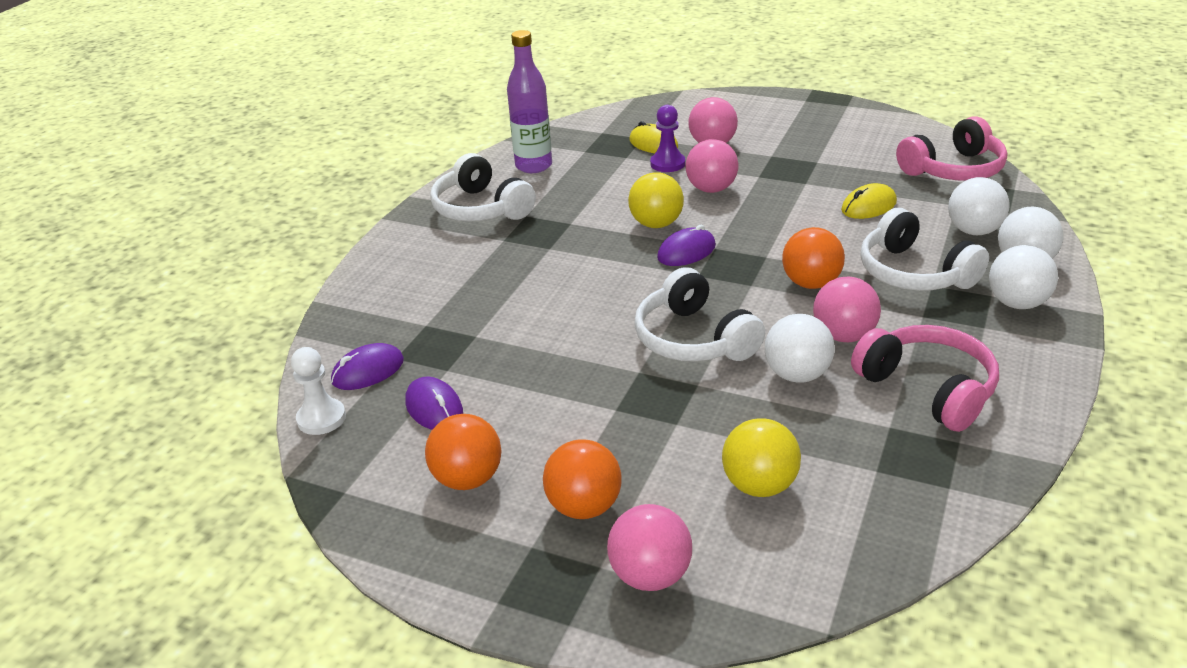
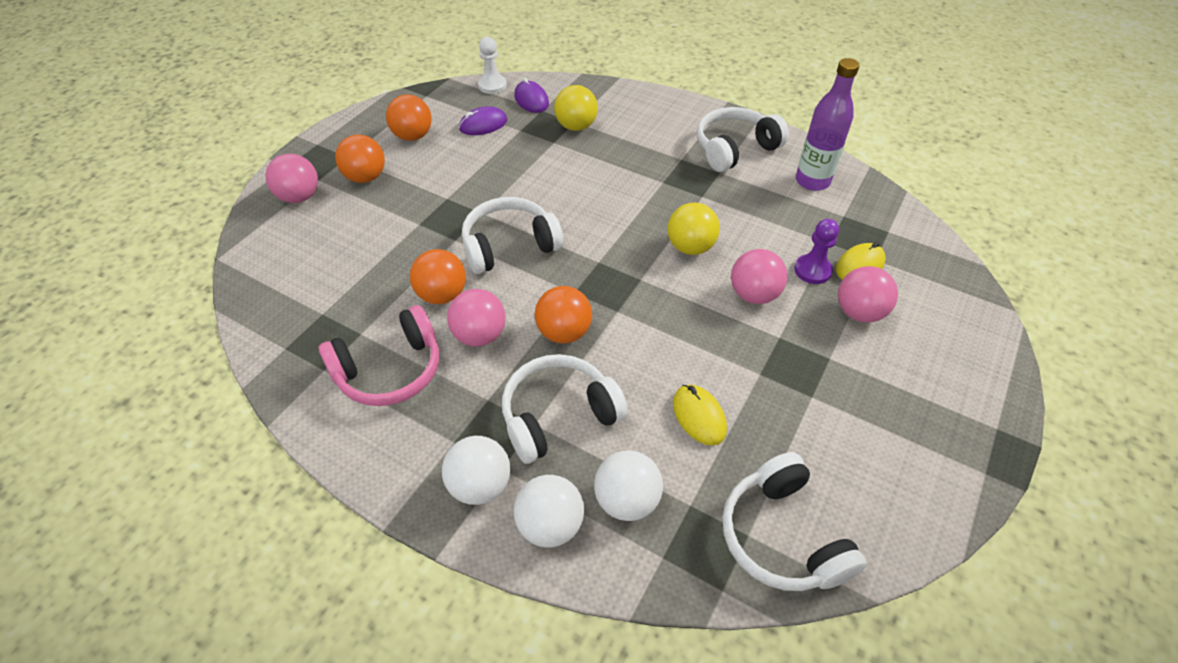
camera: 95 degrees right, 15 degrees up
(686, 252) = (638, 260): purple mouse -> none
(759, 485) = (341, 252): yellow ball -> yellow ball (576, 126)
(797, 375) = (442, 295): white ball -> orange ball
(953, 169) = (782, 536): pink headphones -> white headphones

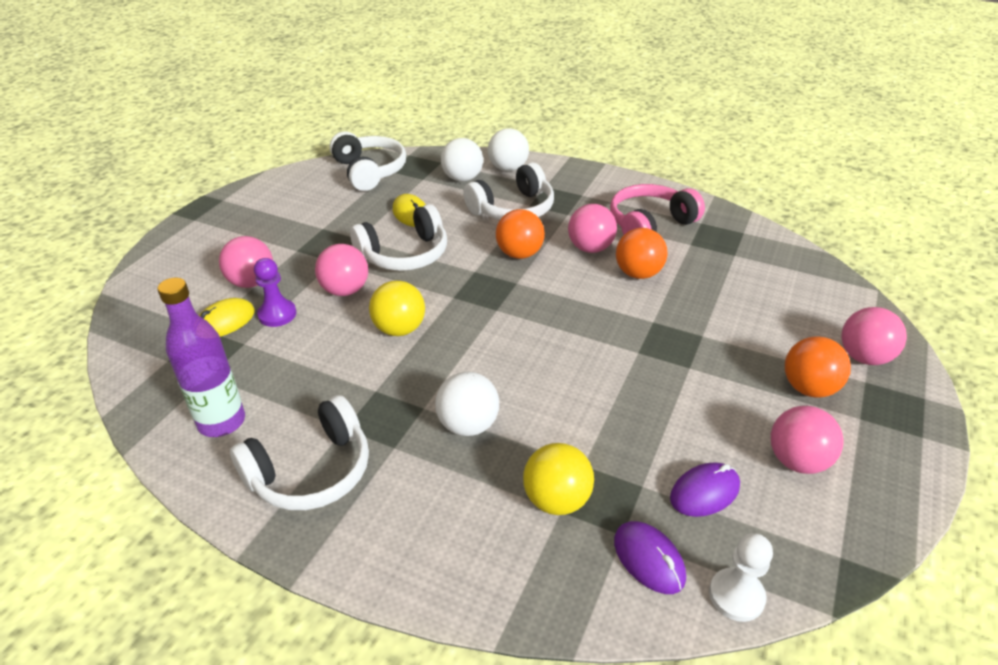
camera: 175 degrees right, 10 degrees down
(413, 136) = (797, 461): orange ball -> pink ball
(480, 485) = (556, 179): white ball -> white ball (468, 425)
(509, 245) = (593, 319): white headphones -> white headphones (404, 254)

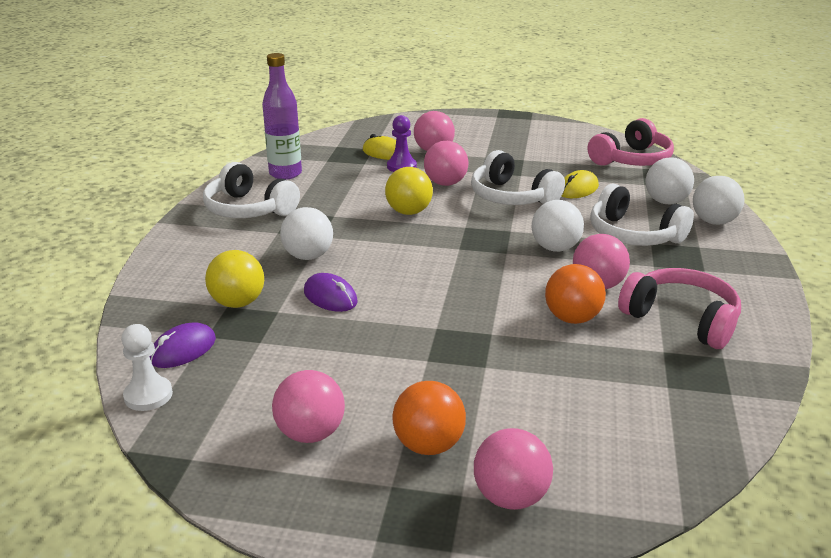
camera: 75 degrees right, 10 degrees down
(369, 171) = (631, 160): white headphones -> pink headphones
(519, 254) = (555, 248): orange ball -> white ball
(704, 492) = (258, 375): purple mouse -> purple mouse (330, 297)

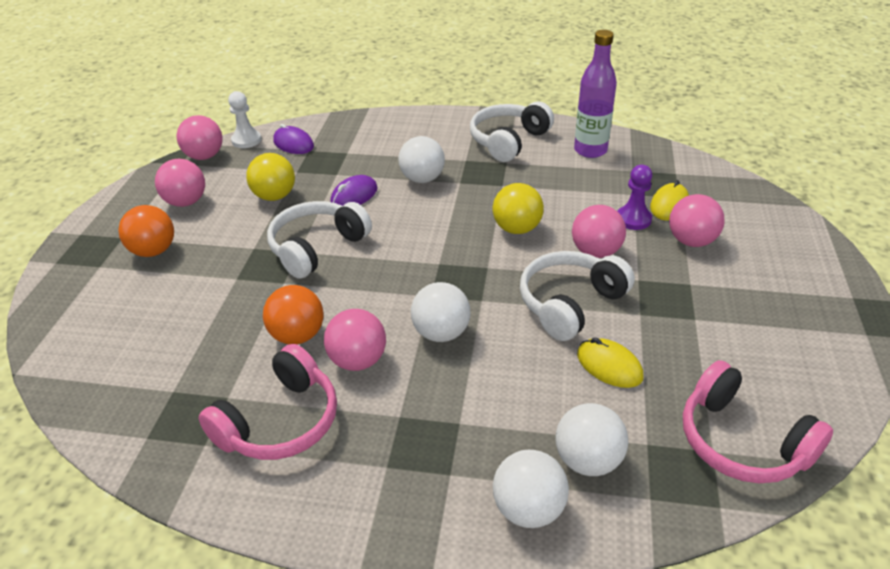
camera: 90 degrees right, 10 degrees up
(238, 303) = (350, 156): yellow ball -> yellow ball (274, 196)
(510, 497) = (86, 288): pink ball -> pink ball (204, 156)
(633, 235) = (479, 408): white headphones -> white headphones (317, 247)

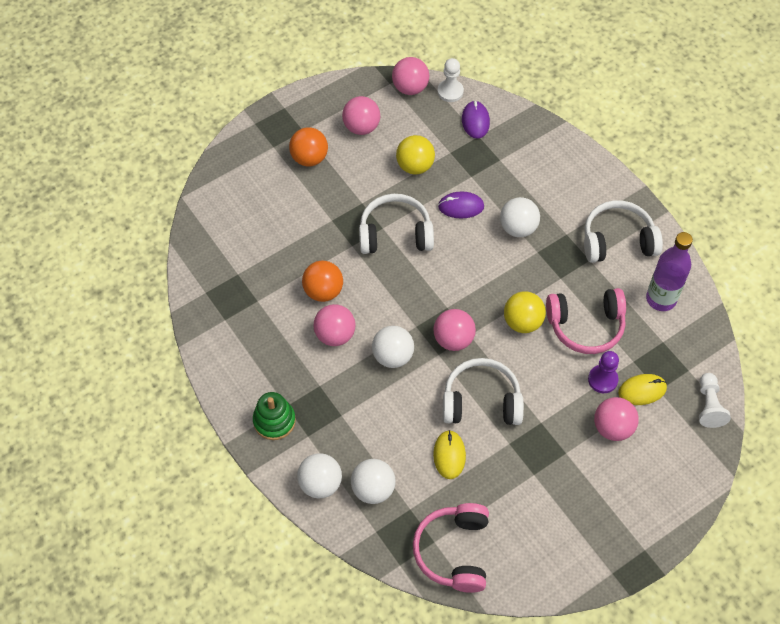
camera: 45 degrees right, 20 degrees up
(280, 422) = (266, 337): pink headphones -> pink headphones (586, 325)
(391, 494) = (274, 421): none -> green stacking toy
(595, 252) = (544, 381): pink ball -> pink ball (453, 339)
(723, 181) = (709, 405): none -> white pawn

